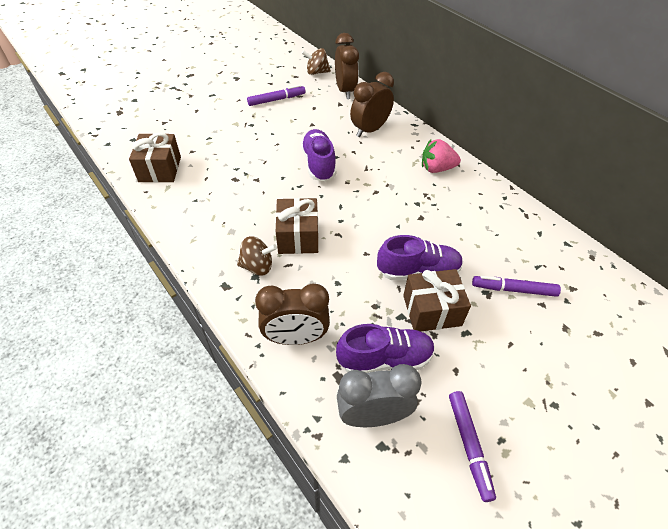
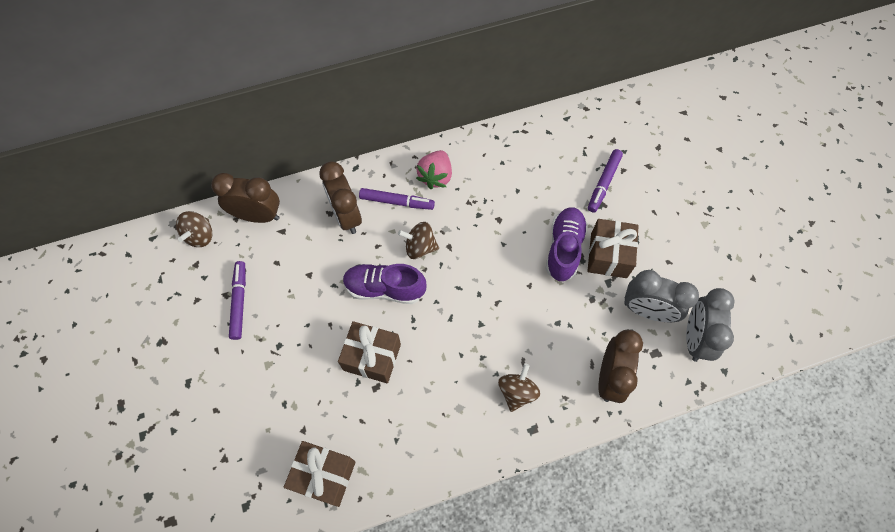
camera: 70 degrees left, 15 degrees up
(298, 237) = (489, 342): brown gift -> brown gift (372, 357)
(365, 174) = (420, 247): none -> brown spinning top
(385, 359) = (647, 311): purple shoe -> grey clock
(469, 445) = (730, 280): purple marker -> purple marker (397, 202)

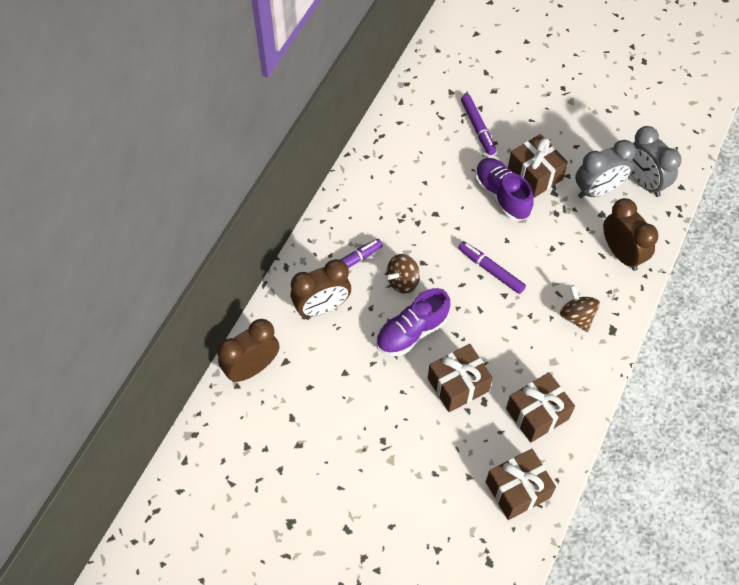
camera: 45 degrees left, 5 degrees down
(200, 236) = (223, 423): brown spinning top -> none
(239, 302) = (316, 439): purple marker -> purple marker (491, 270)
(346, 216) = (322, 307): brown clock -> brown clock turned 45 degrees counterclockwise
(402, 435) = (537, 414): none -> brown gift
(435, 176) = (355, 222): pink strawberry -> none

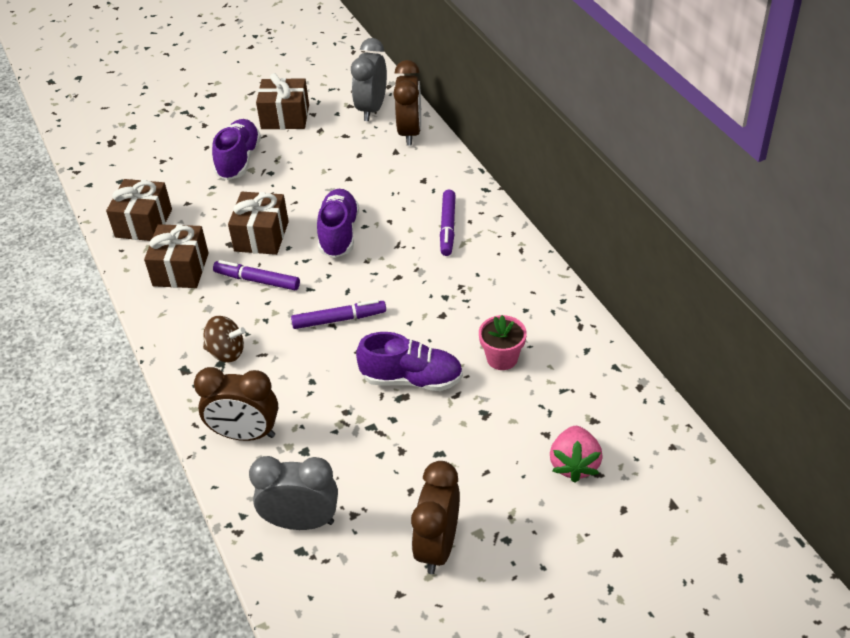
camera: 130 degrees right, 15 degrees down
(322, 307) = (422, 192): brown clock -> brown clock (437, 546)
(387, 480) = (239, 160): none -> purple shoe
(403, 281) = (393, 253): brown spinning top -> none
(443, 160) = (502, 358): none -> pink flower pot
(477, 128) = (519, 413): purple marker -> purple marker (257, 280)
(489, 84) = (574, 464): none -> pink strawberry
(535, 174) = (409, 424): brown gift -> brown gift (285, 117)
(597, 190) = (335, 468): grey clock -> grey clock (372, 109)

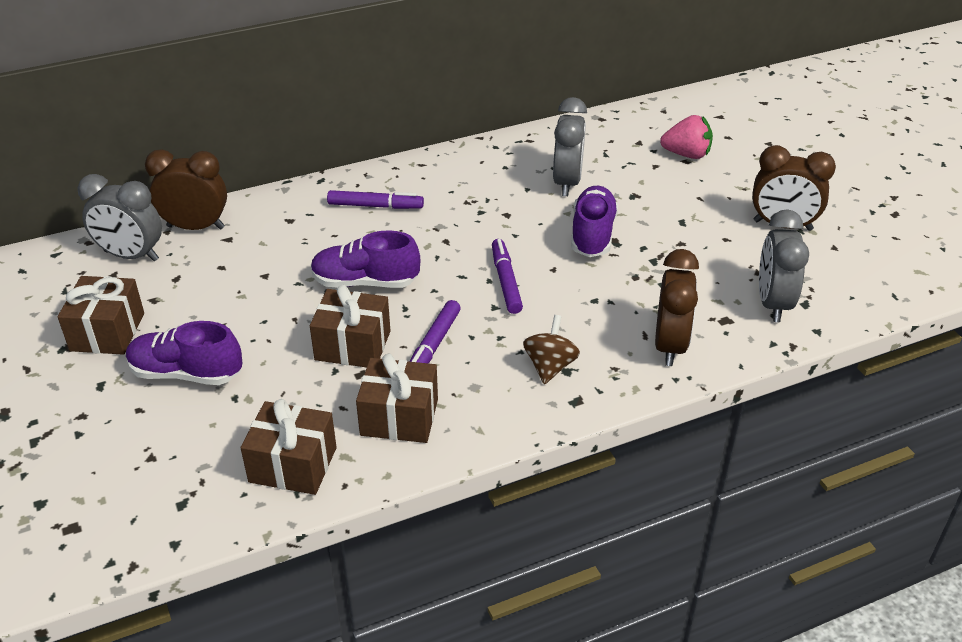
camera: 90 degrees left, 5 degrees down
(502, 358) = (567, 182): pink flower pot -> grey clock

